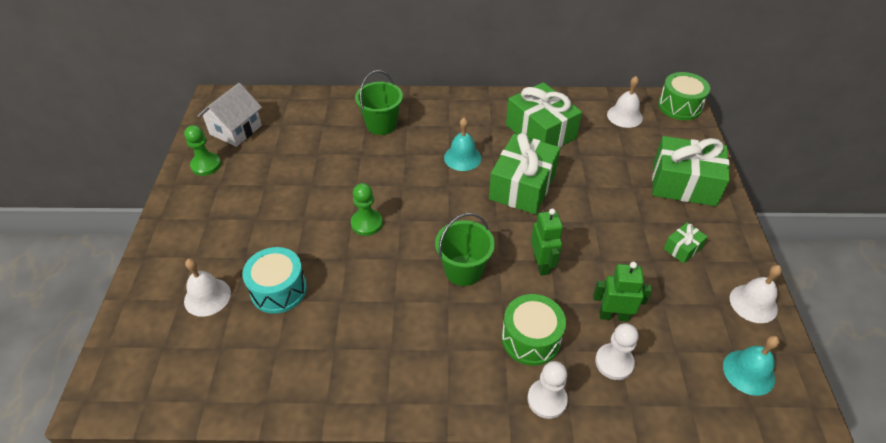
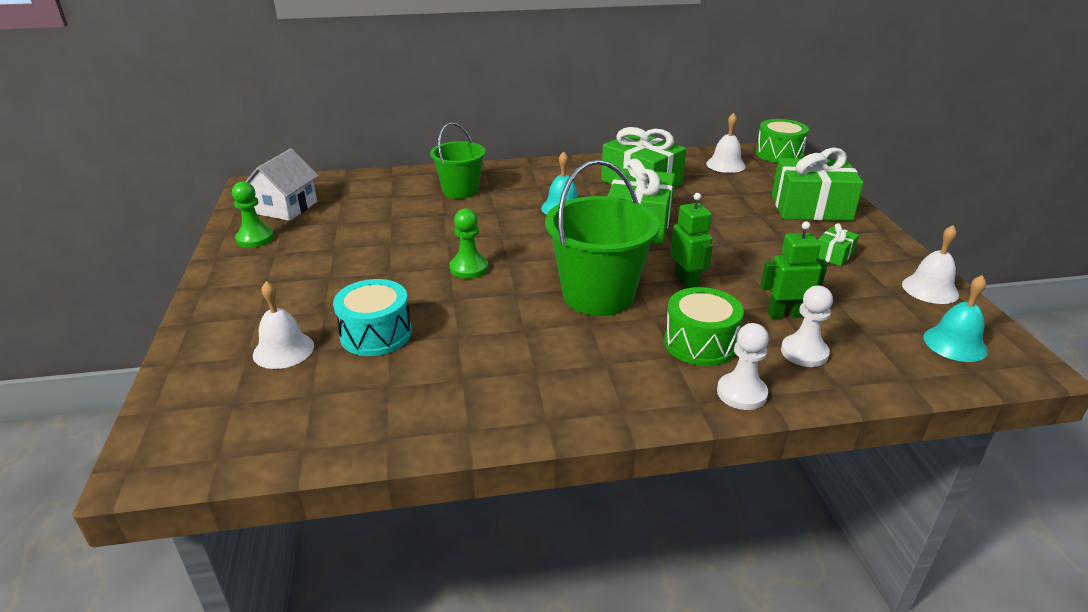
camera: 10 degrees left, 15 degrees down
(463, 270) = (598, 295): green bucket -> green bucket, size x1.57

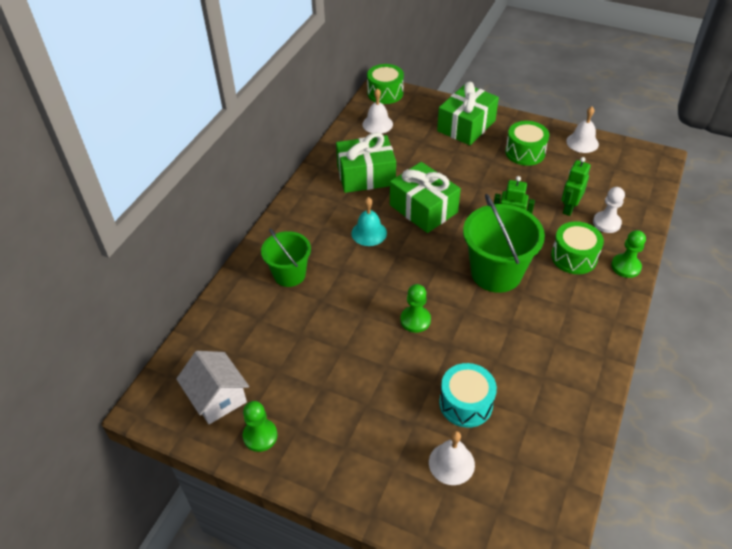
camera: 55 degrees left, 15 degrees up
(741, 393) = (625, 266): white pawn -> green pawn
(834, 255) = (525, 152): green gift -> green drum
(955, 343) = (631, 167): turquoise bell -> none

